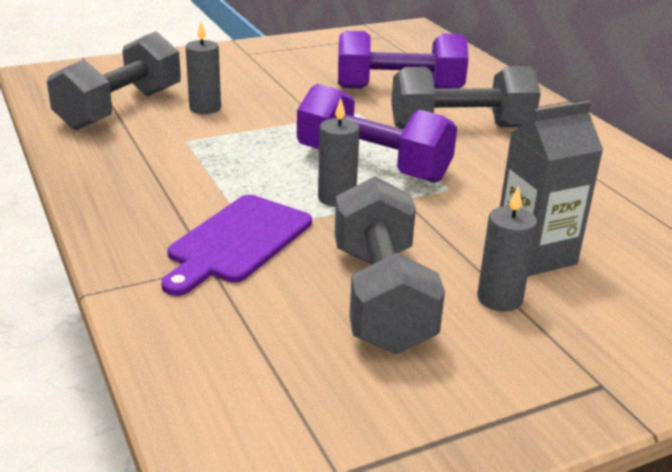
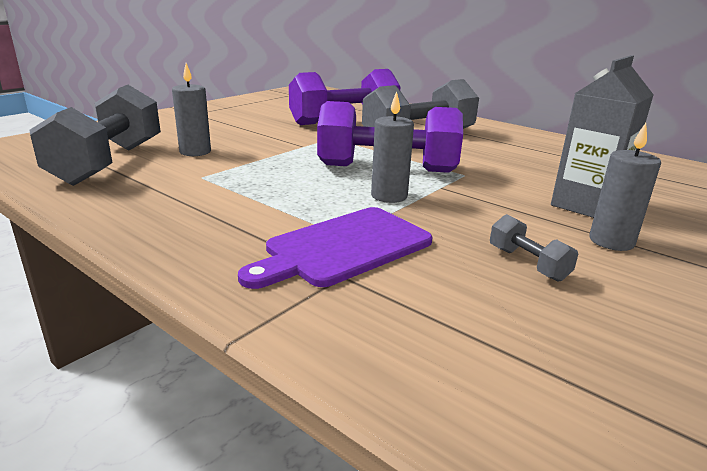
camera: 25 degrees left, 5 degrees down
(237, 241) = (344, 247): purple cutting board -> purple cutting board turned 45 degrees clockwise
(381, 297) = (528, 264): grey dumbbell -> grey dumbbell, size x0.42

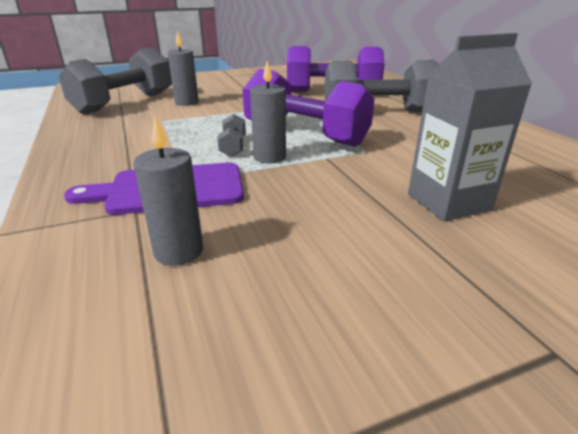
camera: 30 degrees right, 5 degrees up
(528, 264) = (293, 240): grey dumbbell -> grey dumbbell (233, 147)
(611, 241) = (416, 243): grey candle -> grey candle (178, 251)

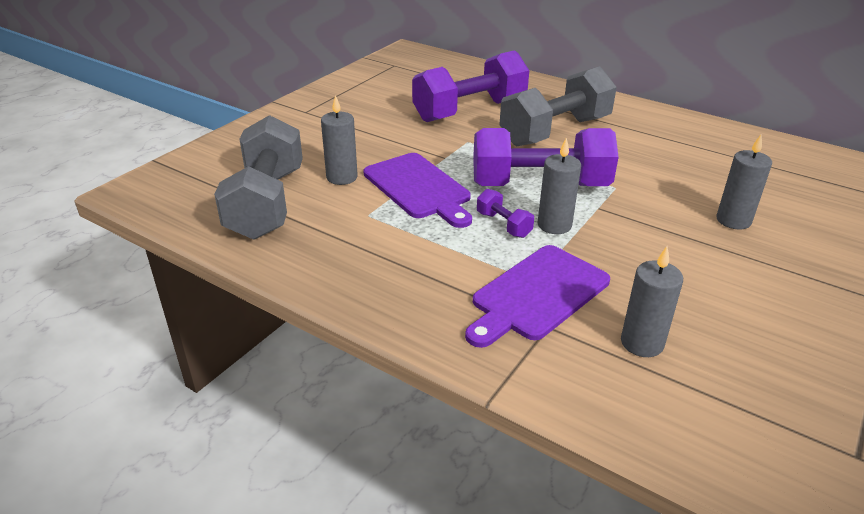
camera: 35 degrees left, 5 degrees up
(219, 117) = (419, 188): none -> purple cutting board
(233, 147) = (503, 224): grey dumbbell -> purple dumbbell
(448, 202) = (733, 220): grey carton -> grey candle

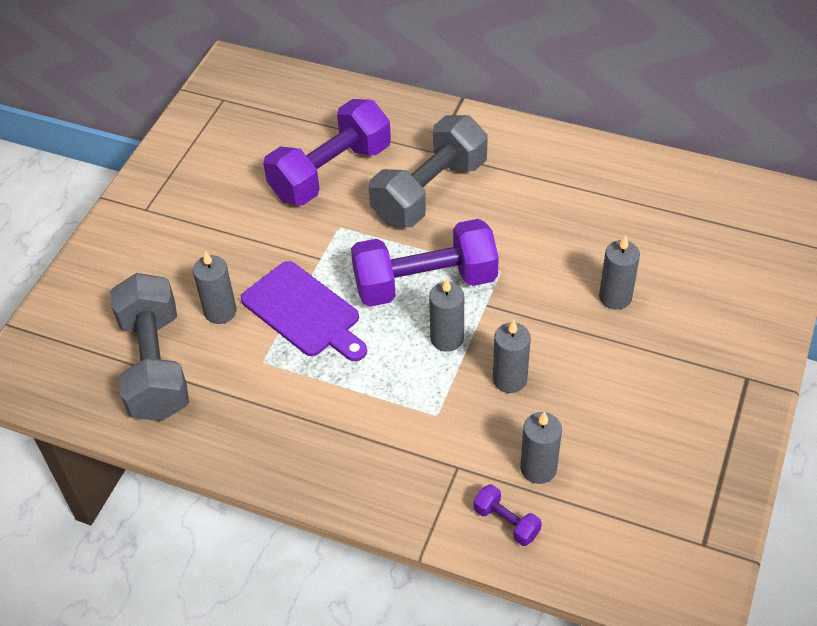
camera: 10 degrees left, 15 degrees up
(503, 224) = (398, 348): purple dumbbell -> purple dumbbell (506, 522)
(537, 294) = (443, 432): purple cutting board -> none
(616, 264) = (509, 379): none -> grey candle

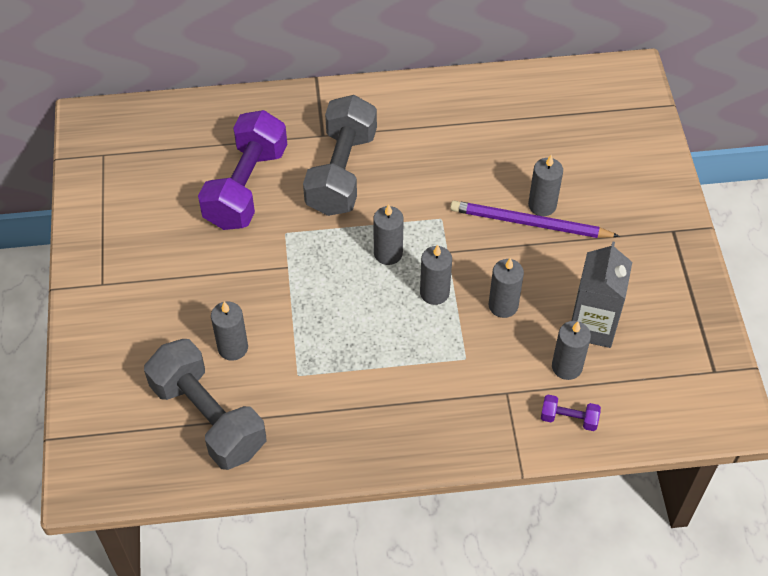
camera: 30 degrees left, 5 degrees up
(304, 312) = (304, 318): purple cutting board -> none
(425, 283) = (388, 253): purple dumbbell -> grey candle
(590, 310) = (529, 223): none -> purple pencil
(593, 438) = (592, 325): none -> grey carton

